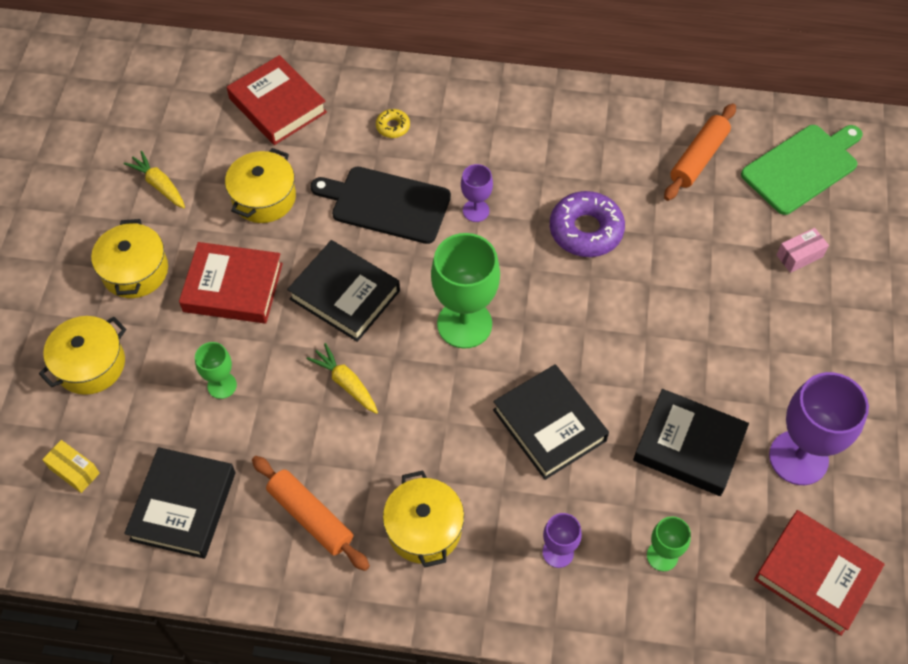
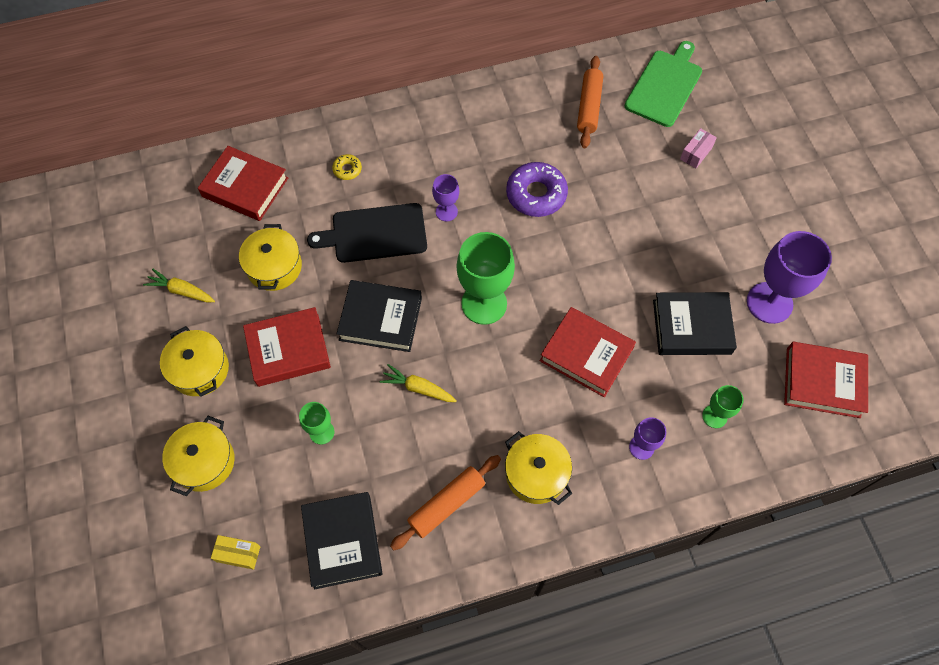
camera: 25 degrees left, 5 degrees up
(311, 517) = (446, 504): orange rolling pin -> orange rolling pin turned 60 degrees counterclockwise
(549, 425) = (586, 354): black book -> red book

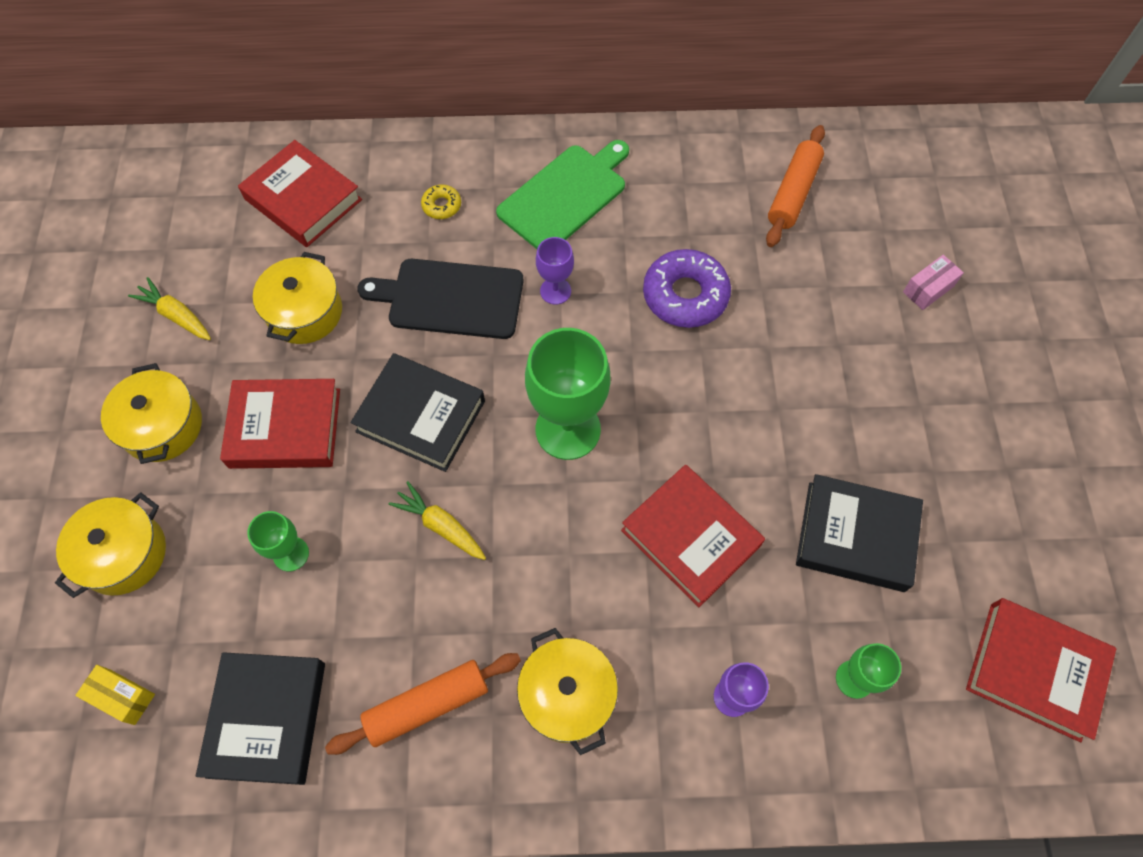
camera: 15 degrees right, 0 degrees up
(665, 86) = (908, 187): green cutting board -> green cutting board (565, 195)
(769, 303) = (982, 529): purple goblet -> none

